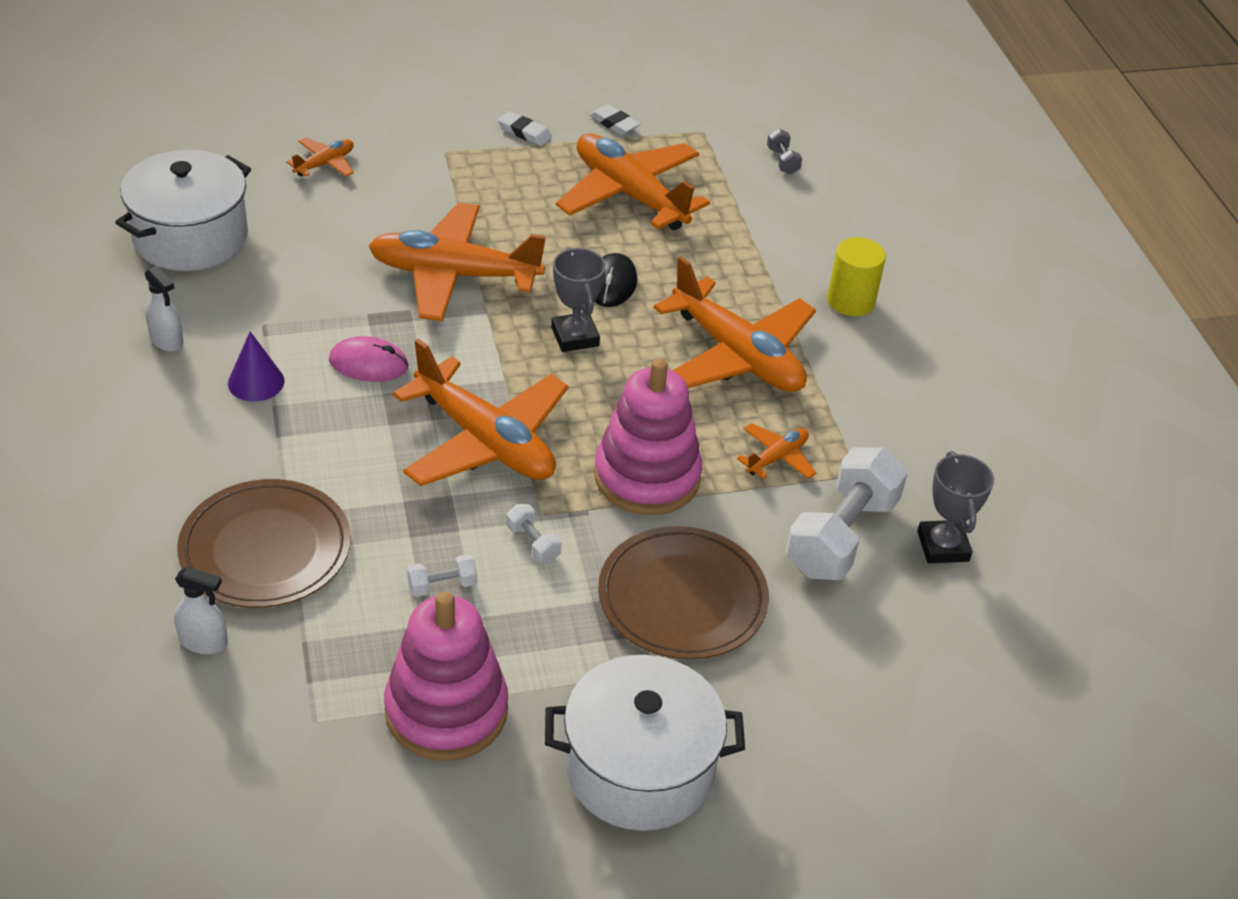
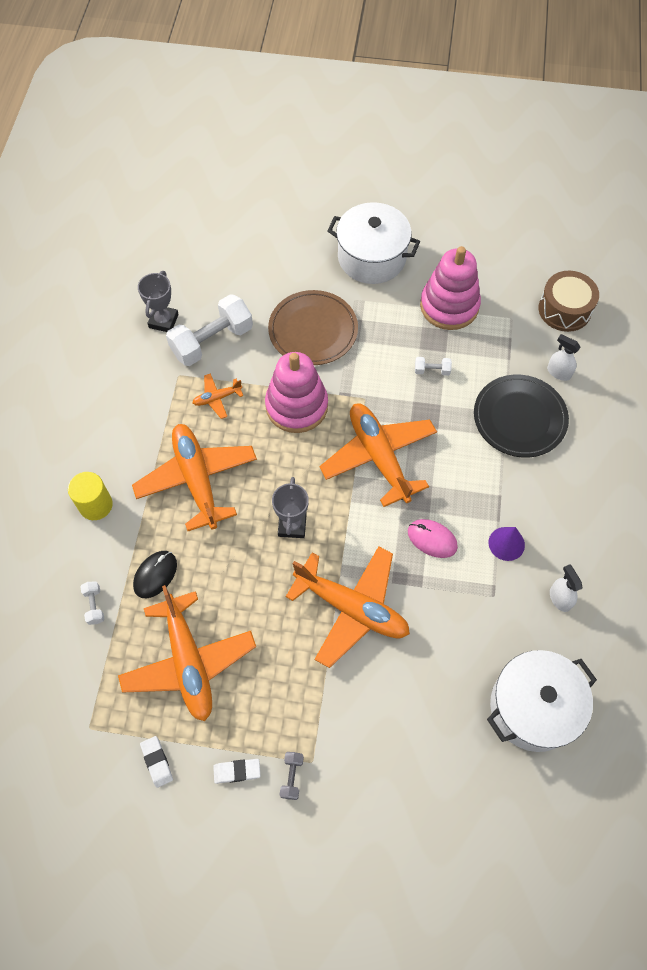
camera: 155 degrees left, 20 degrees up
(205, 769) = (564, 309): none -> brown drum
(265, 549) = (519, 418): brown plate -> black plate
(325, 164) = (414, 774): orange plane -> none
(524, 132) = (237, 771): white eraser -> white eraser turned 60 degrees counterclockwise
(533, 543) = (376, 382): white dumbbell -> white dumbbell (94, 605)
(611, 284) = (246, 567): black mouse -> black mouse (155, 575)
(782, 161) = (49, 669): grey dumbbell -> grey dumbbell (292, 776)

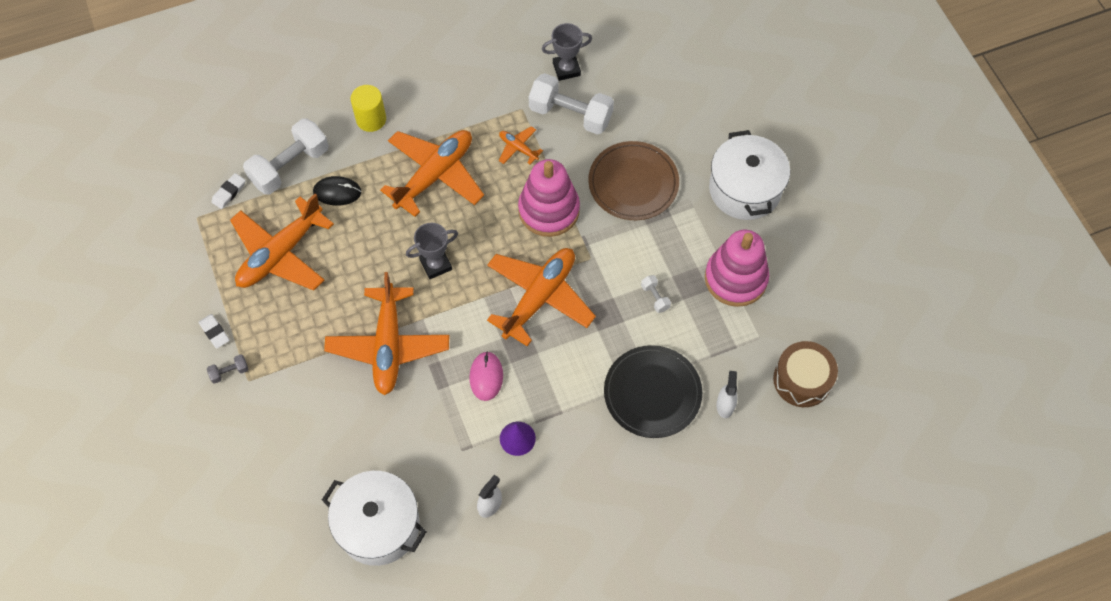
camera: 60 degrees right, 0 degrees up
(94, 605) = (290, 166): white dumbbell -> white dumbbell, size x2.34
(157, 762) = (194, 275): white eraser -> white eraser (229, 192)

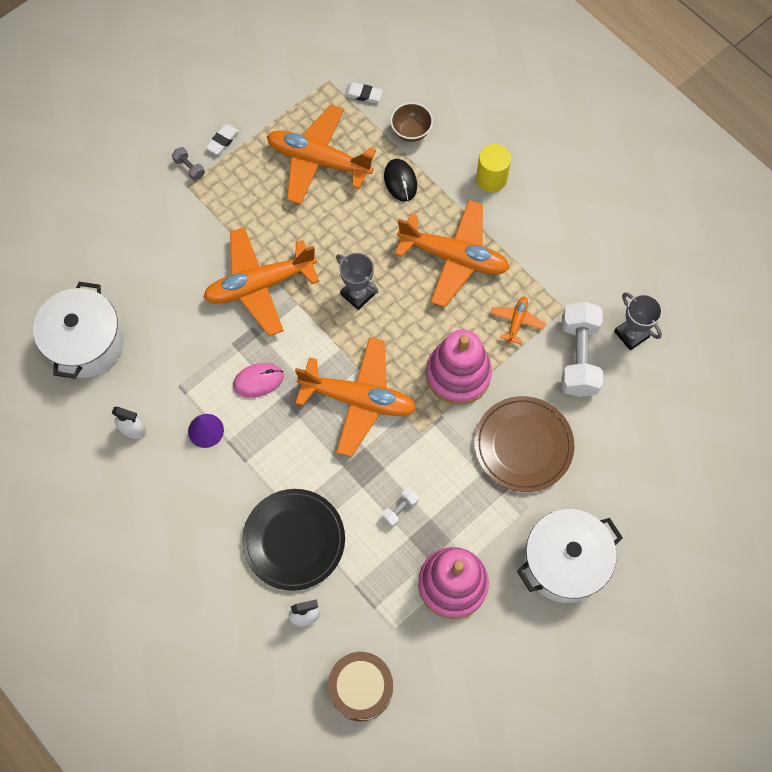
camera: 70 degrees right, 5 degrees up
(290, 166) = (411, 131): white dumbbell -> brown bowl

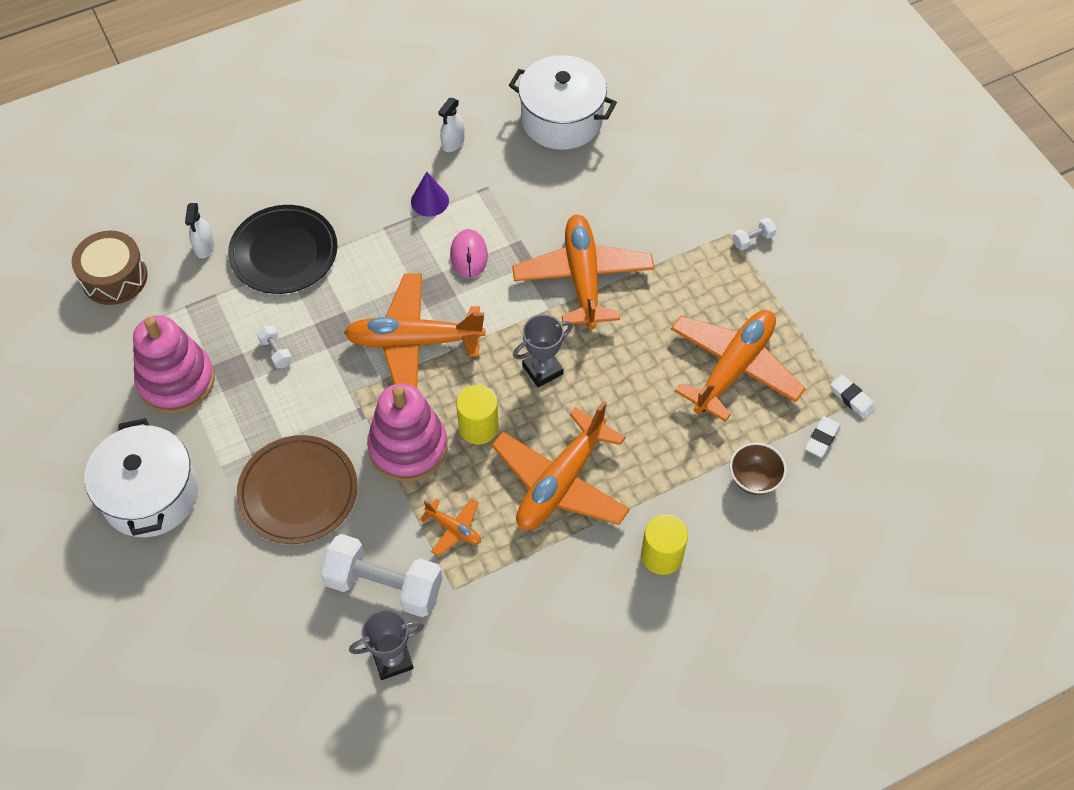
camera: 105 degrees right, 10 degrees down
(189, 168) = (752, 239): grey dumbbell -> white dumbbell
(223, 141) = (783, 277): white eraser -> white eraser (852, 398)
(358, 399) = (414, 342): orange plane -> orange plane turned 60 degrees clockwise
(400, 181) = (683, 449): black mouse -> none
(424, 327) = (478, 427): none -> yellow cylinder

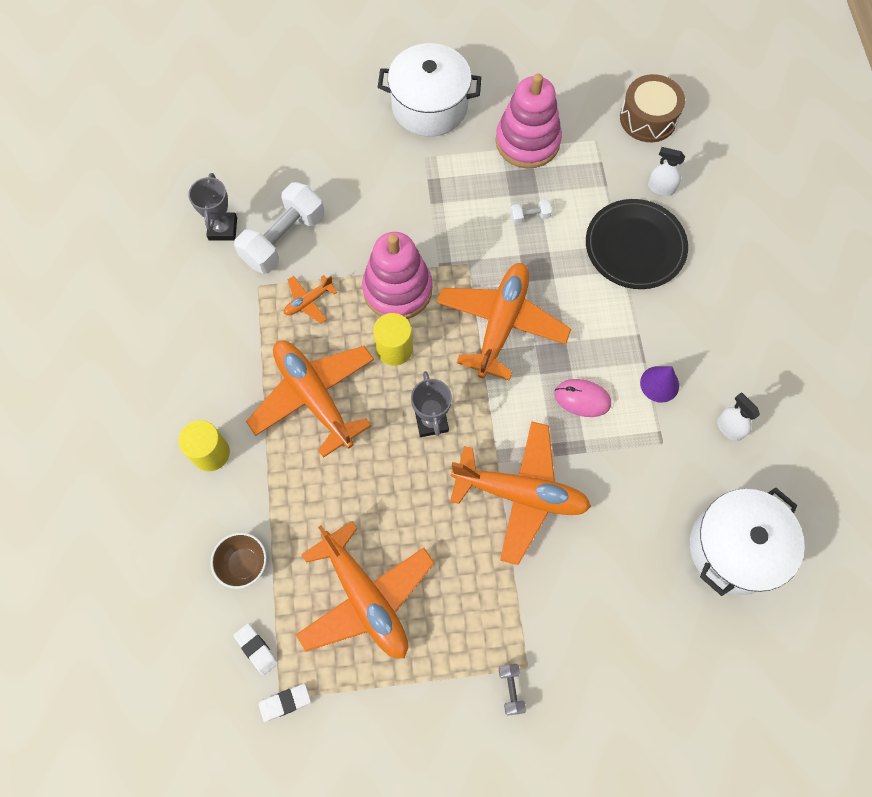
camera: 110 degrees right, 10 degrees up
(298, 492) = (390, 201): brown plate -> none
(752, 239) = (511, 689): white dumbbell -> grey dumbbell

